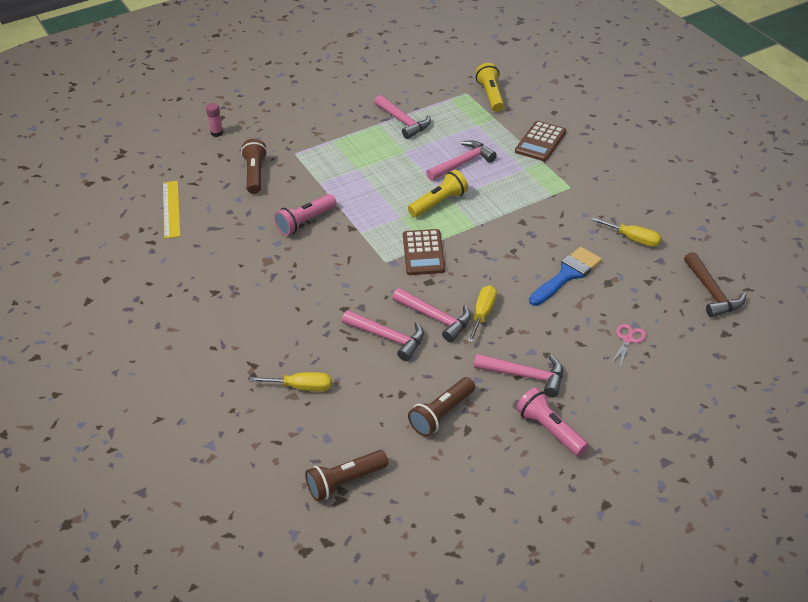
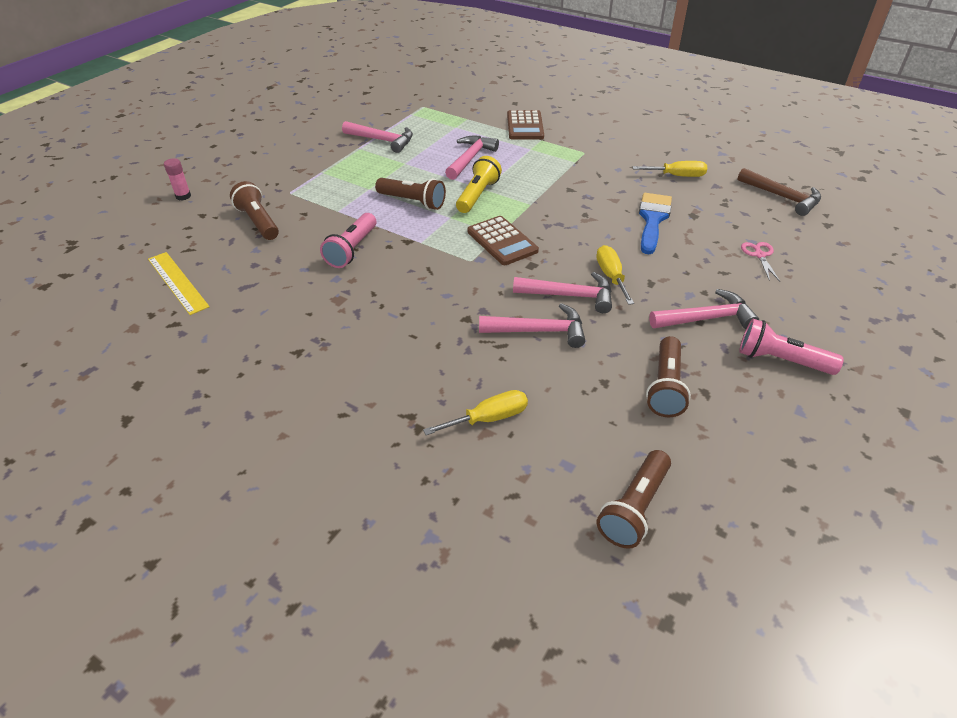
camera: 30 degrees left, 0 degrees up
(382, 192) = (413, 202): none -> brown flashlight
(491, 95) = (447, 103): yellow flashlight -> none

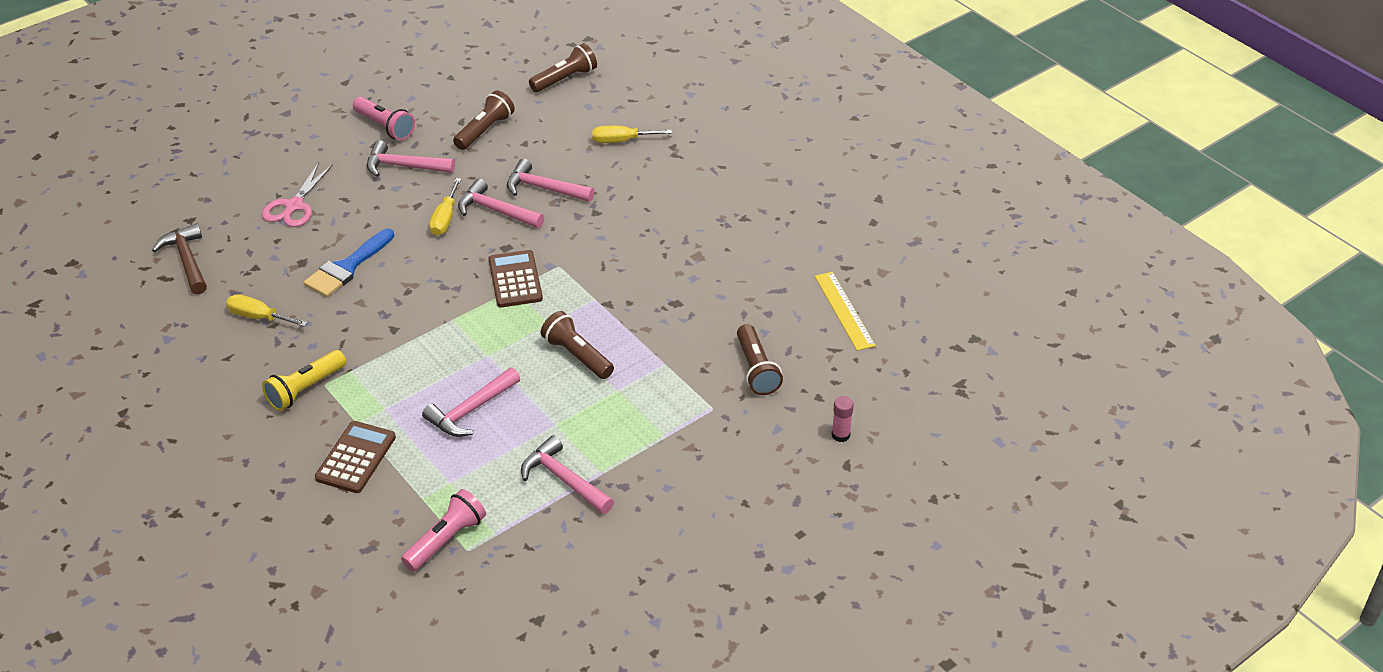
camera: 160 degrees left, 0 degrees up
(352, 250) = (667, 307): pink flashlight -> pink flashlight (446, 539)
(477, 195) = (500, 347): yellow flashlight -> yellow flashlight (305, 389)
(759, 255) = (294, 206): pink scissors -> pink scissors, size x1.60

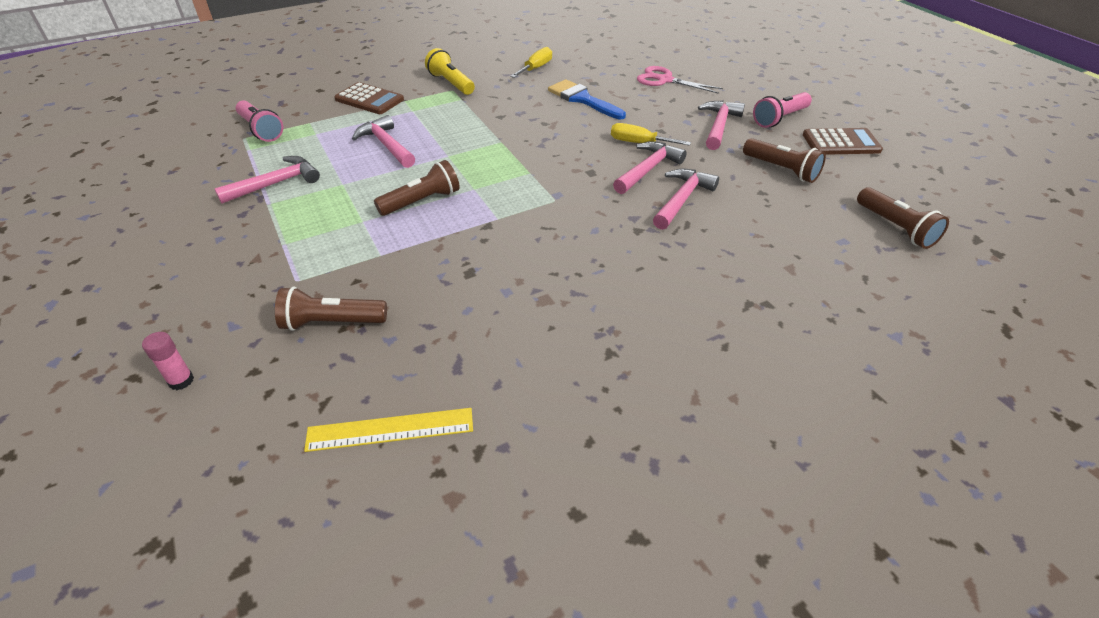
camera: 100 degrees right, 0 degrees up
(187, 260) = (606, 46): brown hammer -> none
(515, 279) = (542, 174): brown calculator -> brown calculator (841, 143)
(621, 141) = (774, 261): yellow screwdriver -> none

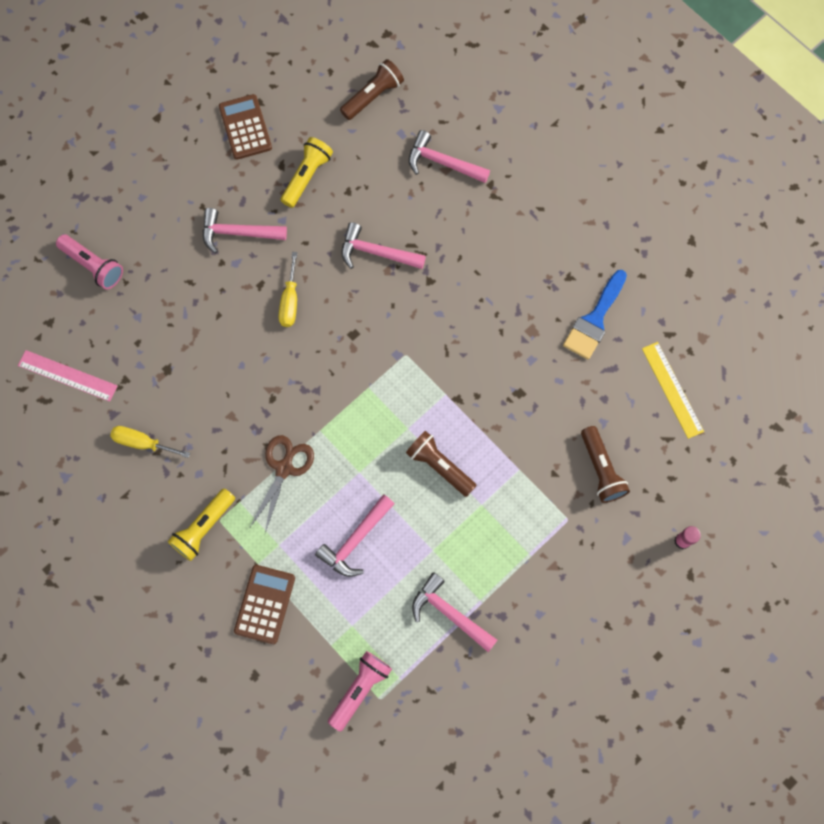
camera: 105 degrees left, 30 degrees up
(477, 121) = (284, 468): none -> brown scissors
(583, 99) = (210, 372): blue brush -> blue brush (594, 319)
(605, 48) = (67, 376): none -> pink ruler
(648, 169) = (336, 286): pink hammer -> pink hammer (442, 163)
(664, 80) = (144, 296): pink scissors -> none
(780, 119) = (209, 179): pink flashlight -> pink flashlight (93, 266)
(782, 170) = (307, 176): brown flashlight -> yellow flashlight

